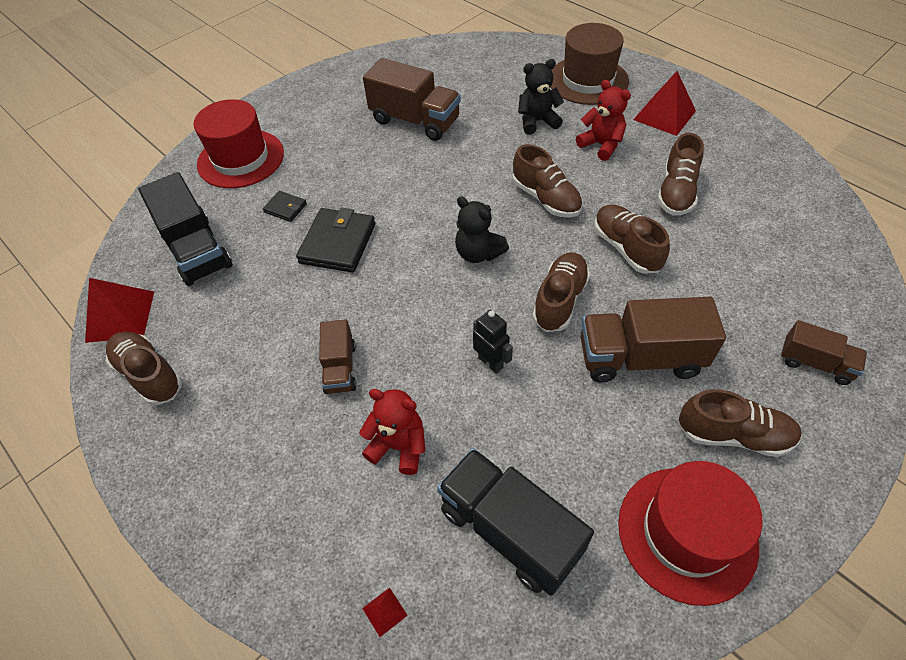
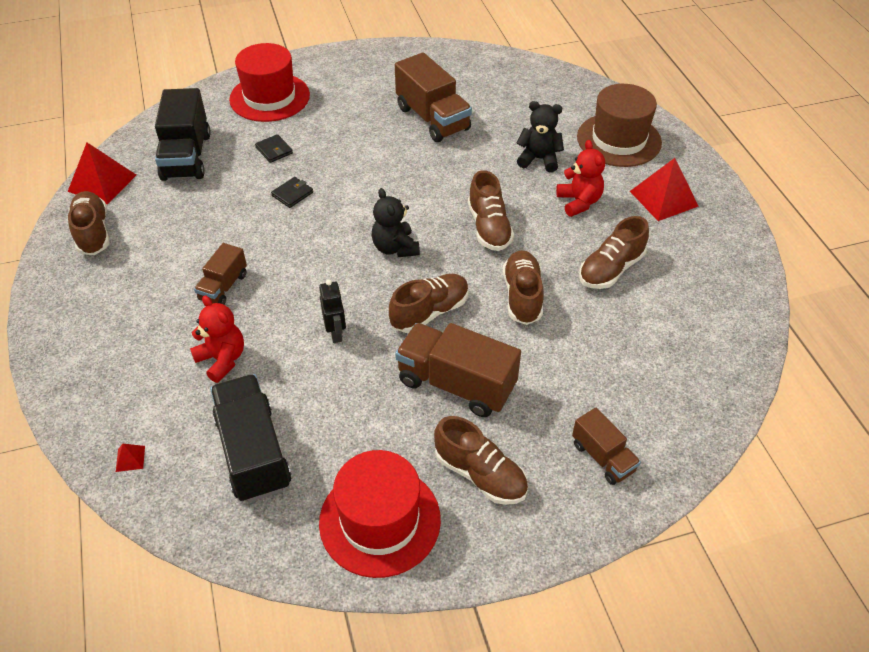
camera: 25 degrees right, 5 degrees down
(338, 243) = (292, 194): black wallet -> black wallet, size x0.51

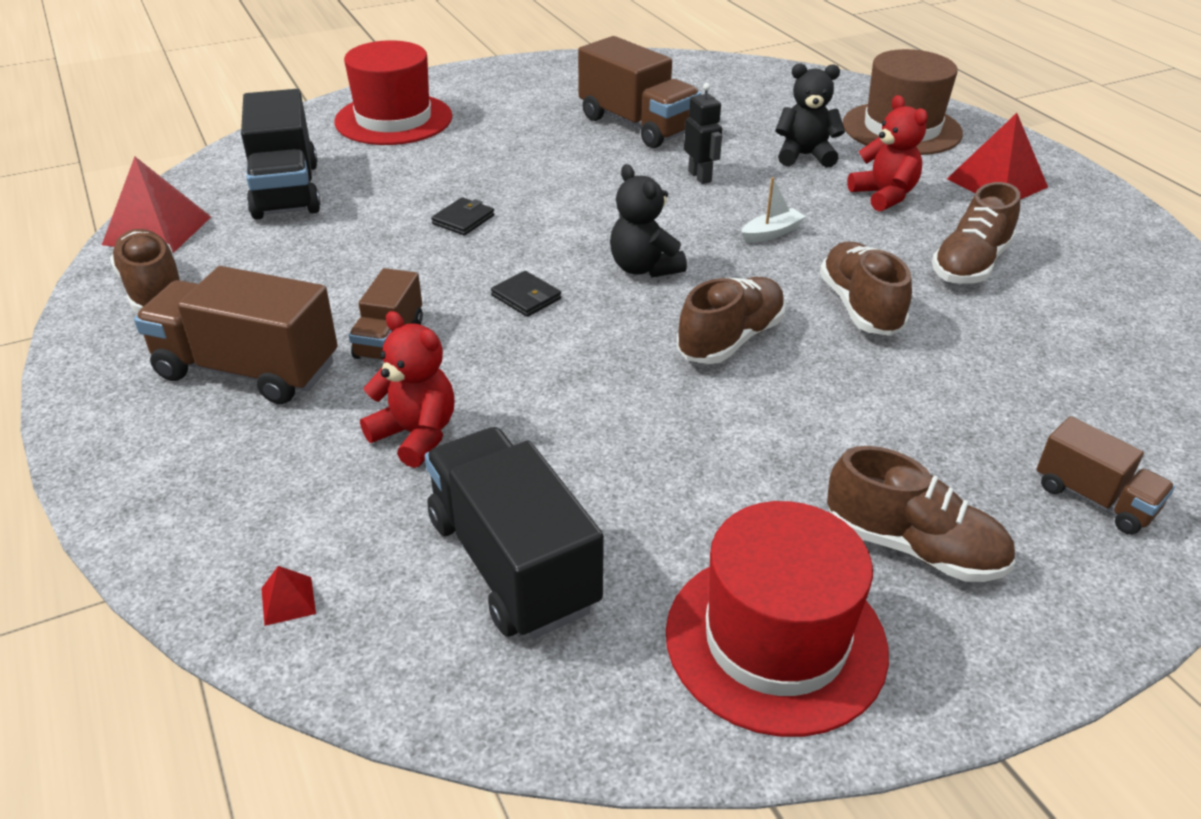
camera: 10 degrees left, 10 degrees down
(274, 150) = (419, 174): black wallet -> black wallet (526, 297)
(336, 333) = (594, 381): black robot -> black robot (700, 177)
(456, 384) = (814, 426): brown truck -> brown truck (247, 370)
(489, 227) = (771, 233): brown shoe -> white boat

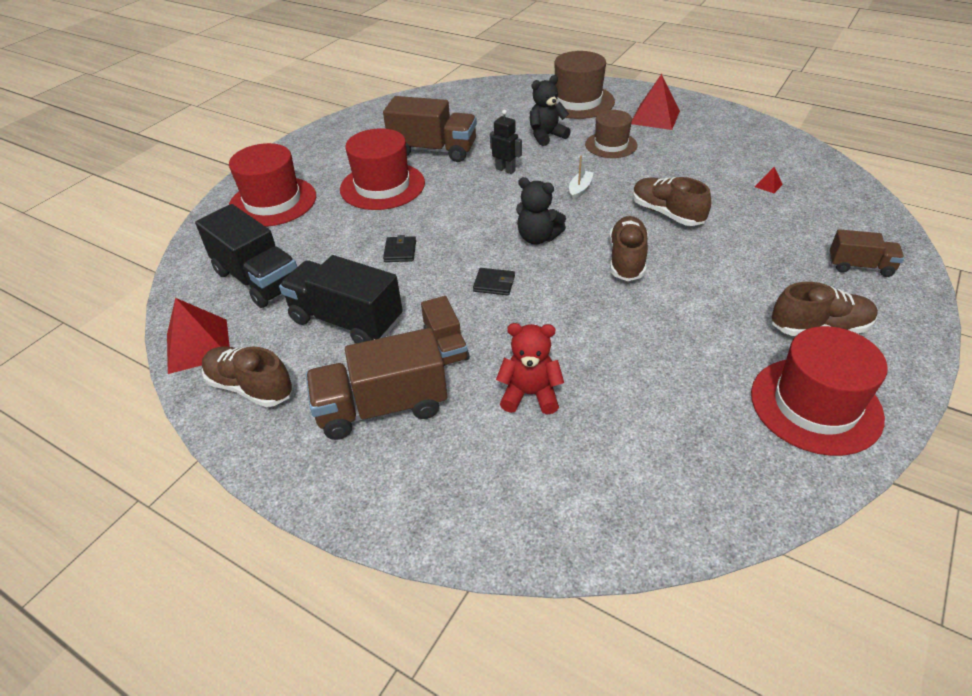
camera: 30 degrees left, 5 degrees up
(288, 600) = (575, 525): red pyramid -> red pyramid (768, 185)
(512, 563) = (662, 436): black truck -> black truck (346, 321)
(529, 144) = (382, 186): none -> red hat
(884, 196) = (611, 145): red teddy bear -> brown hat
(970, 264) = (690, 168): brown shoe -> none

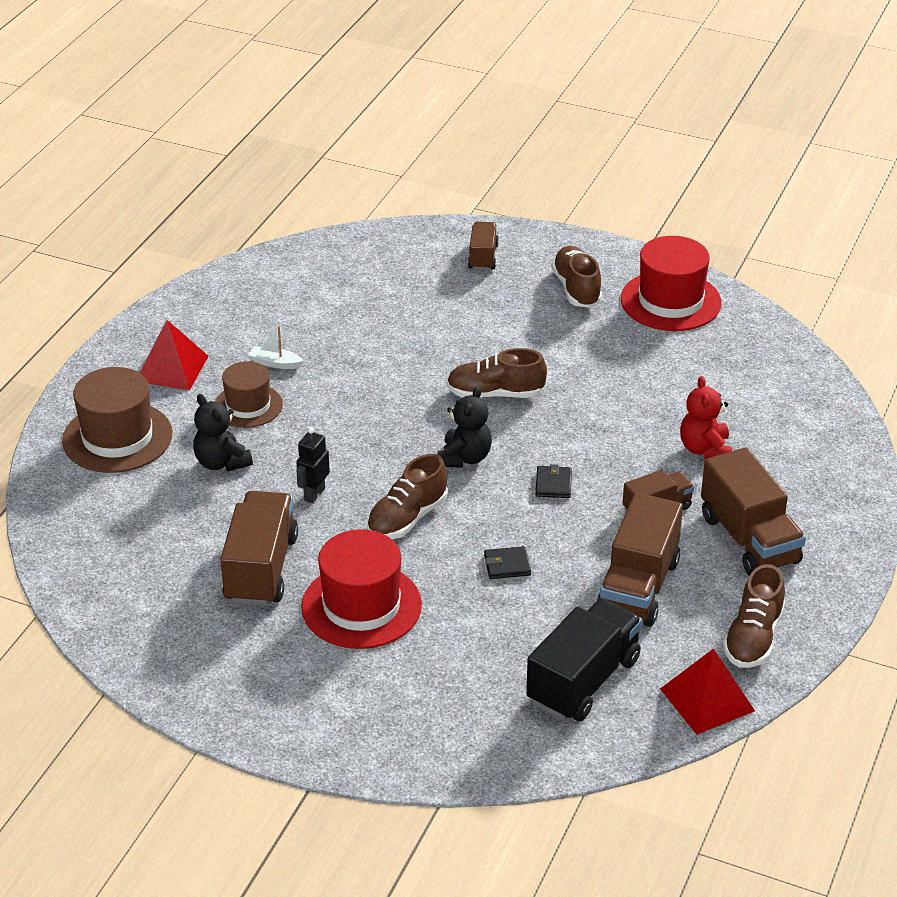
camera: 100 degrees left, 5 degrees down
(273, 202) = (410, 713): red hat -> none
(346, 321) = (638, 587): black truck -> brown truck
(580, 189) = (358, 429): white boat -> white boat (275, 363)
(667, 213) = (405, 365): brown shoe -> brown shoe (407, 518)
(768, 185) = (342, 294): red pyramid -> none

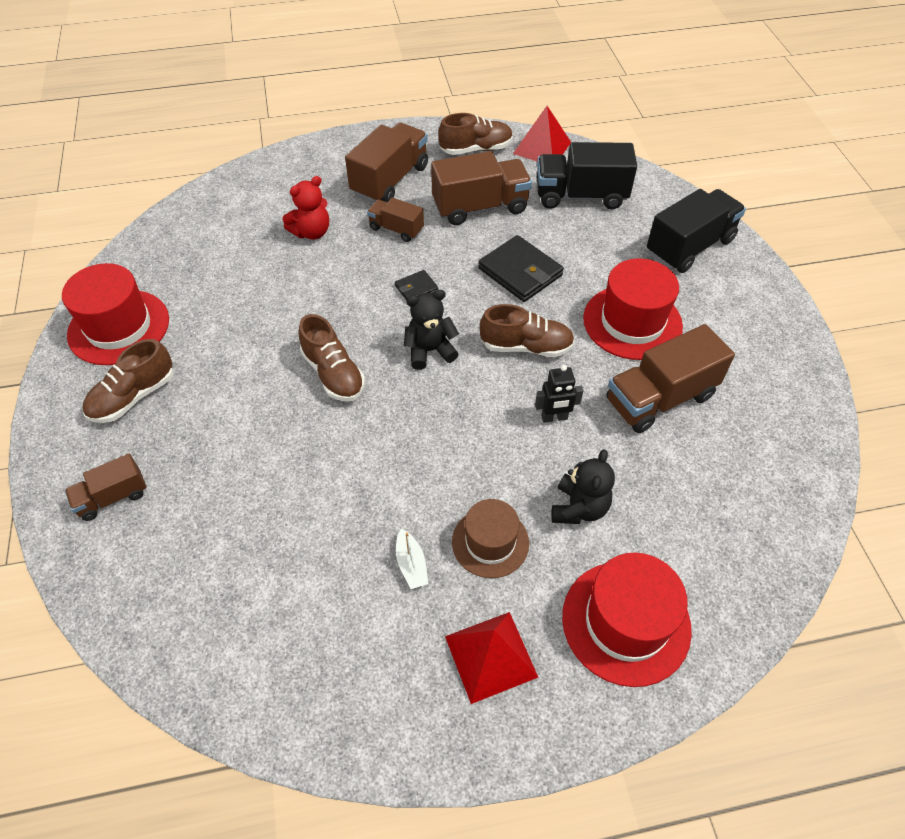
camera: 125 degrees left, 15 degrees up
(117, 437) = (626, 622): brown hat -> red hat
(414, 720) = (689, 247): none -> black truck
(507, 565) = (520, 272): black wallet -> black wallet, size x1.95

